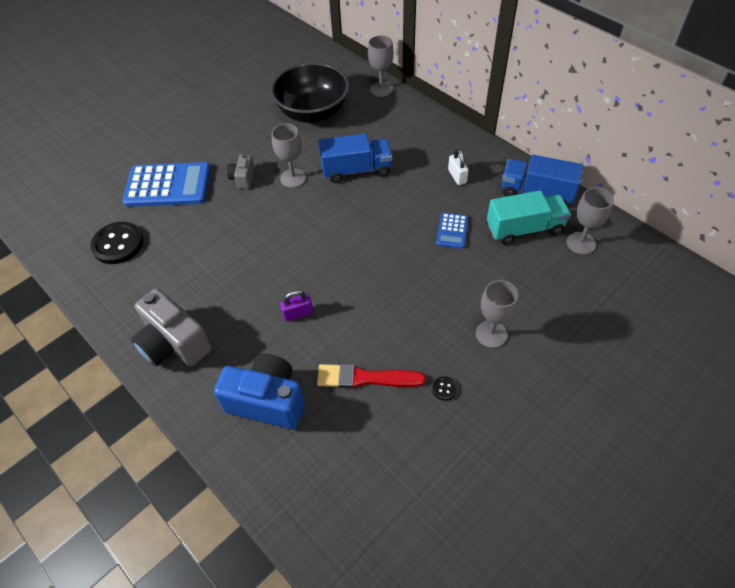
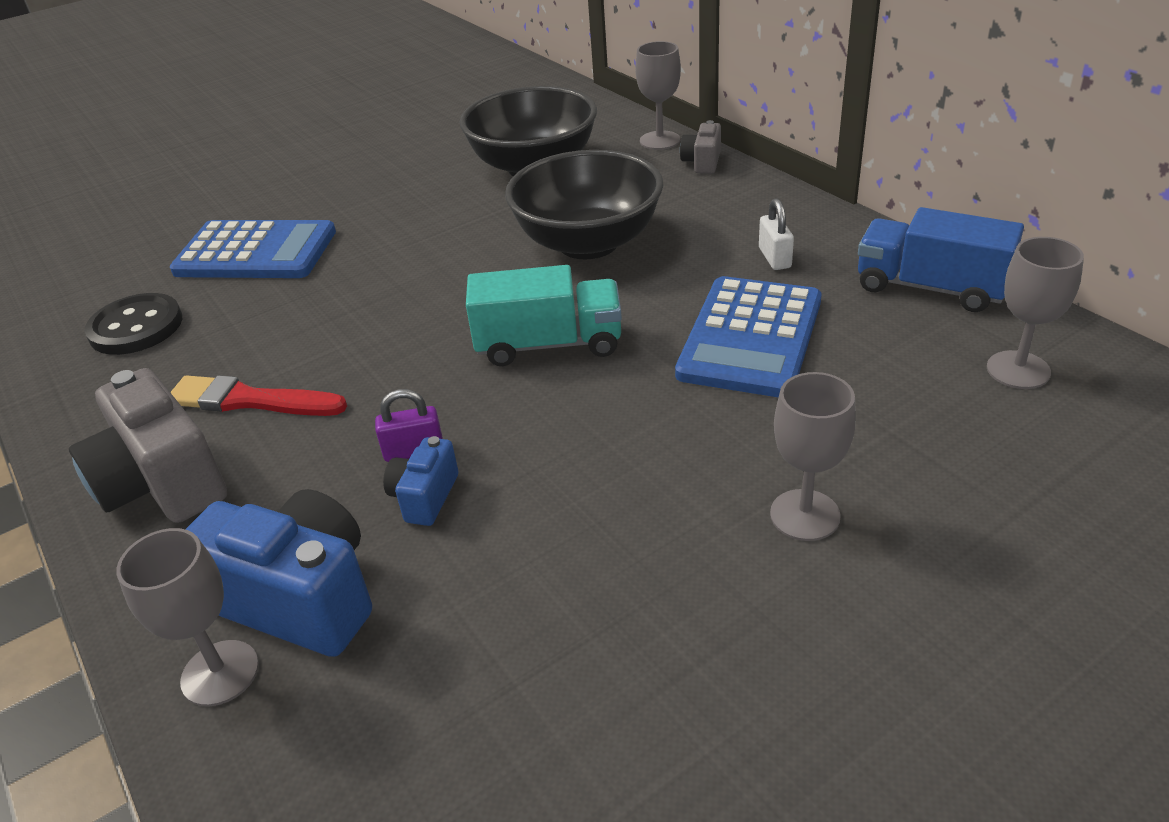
camera: 10 degrees right, 15 degrees down
(243, 178) = (385, 247): grey camera -> grey camera (702, 162)
(293, 178) = (472, 250): grey goblet -> grey goblet (220, 673)
(311, 340) = (425, 497): none -> blue camera
(356, 170) = (588, 243): blue truck -> black bowl
(365, 378) = (515, 574): red brush -> red brush (250, 400)
(444, 389) = (683, 611): black button -> none
(452, 231) = (750, 337): blue calculator -> blue calculator, size x2.05
(524, 229) = (899, 341): turquoise truck -> turquoise truck (549, 344)

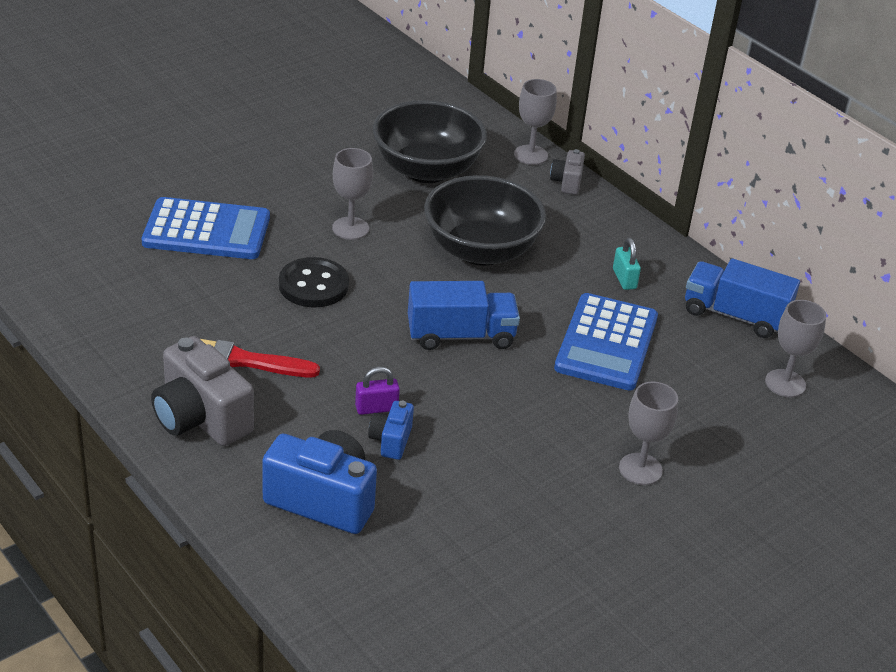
camera: 10 degrees left, 0 degrees up
(136, 327) = (130, 291): black button -> black button (313, 285)
(220, 673) = (284, 539): grey goblet -> grey goblet (350, 228)
(549, 344) = (461, 335): turquoise truck -> blue truck
(774, 258) = (624, 279): white padlock -> turquoise padlock

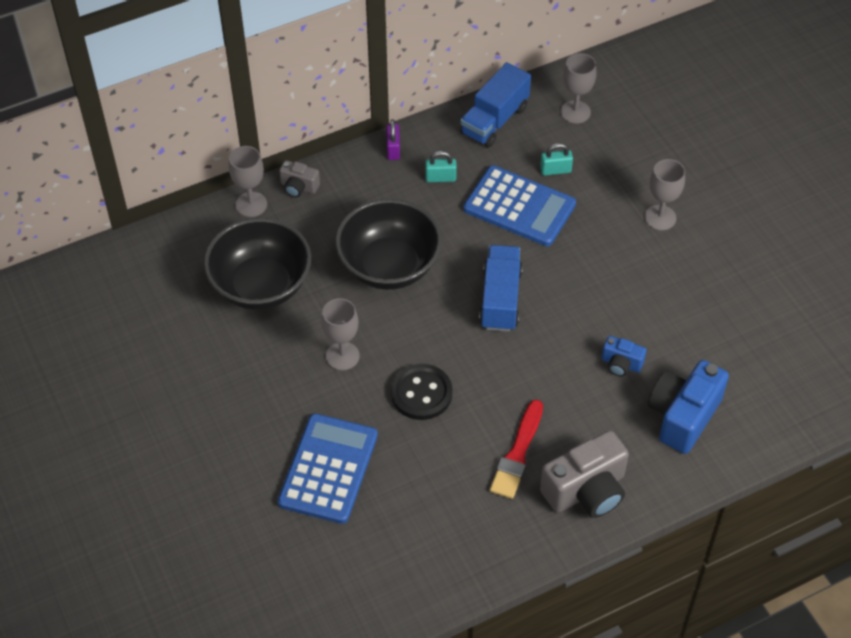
camera: 75 degrees left, 15 degrees up
(376, 408) = (583, 368): purple padlock -> purple padlock (393, 149)
(678, 370) = (555, 170): none -> turquoise padlock

